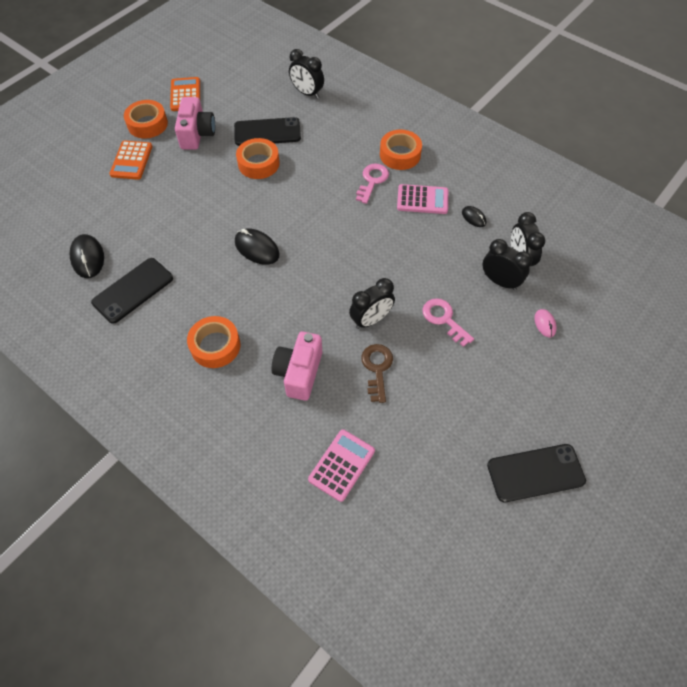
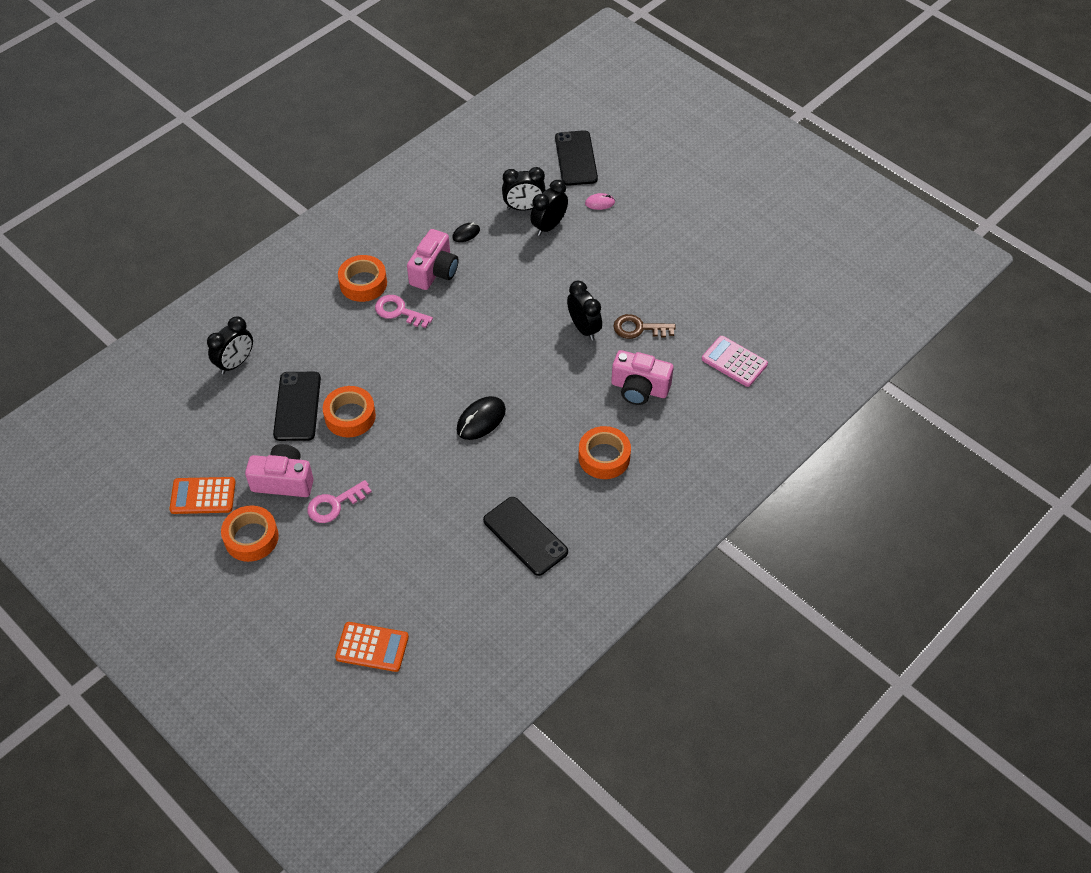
camera: 85 degrees left, 5 degrees down
(88, 258) = (472, 586): black mouse -> none
(131, 160) = (317, 552): orange calculator -> orange calculator (372, 647)
(422, 200) = (434, 271): pink calculator -> pink camera
(444, 319) = (588, 273): pink key -> pink key (334, 504)
(535, 473) = (742, 235): black phone -> black phone (576, 158)

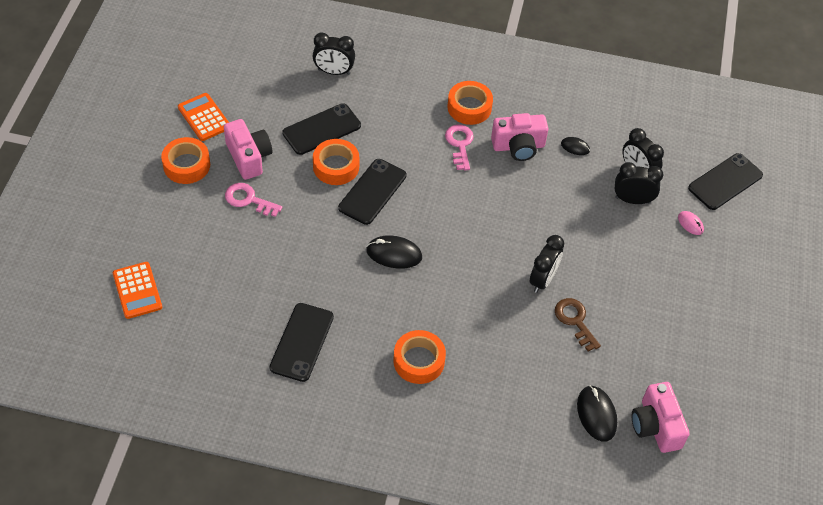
camera: 55 degrees right, 0 degrees up
(401, 402) = (372, 192): none -> black phone
(639, 388) = (510, 353): pink camera -> pink camera (655, 426)
(734, 362) = (596, 414): pink calculator -> black mouse

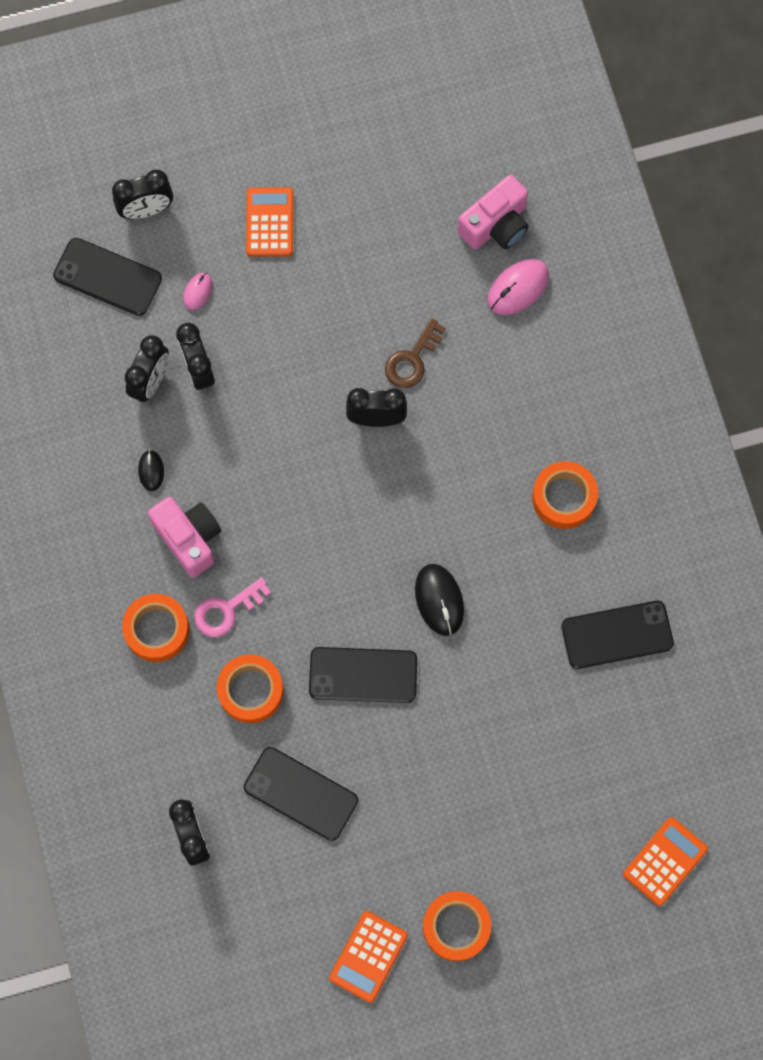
camera: 115 degrees left, 20 degrees up
(248, 200) = (463, 816): pink key -> none
(249, 157) = (398, 857): pink camera -> none
(336, 166) = (350, 741): orange tape -> orange tape (251, 690)
(596, 414) = (518, 288): black mouse -> pink mouse
(724, 286) = (269, 222): none -> orange calculator
(766, 222) = (146, 210): none -> black clock

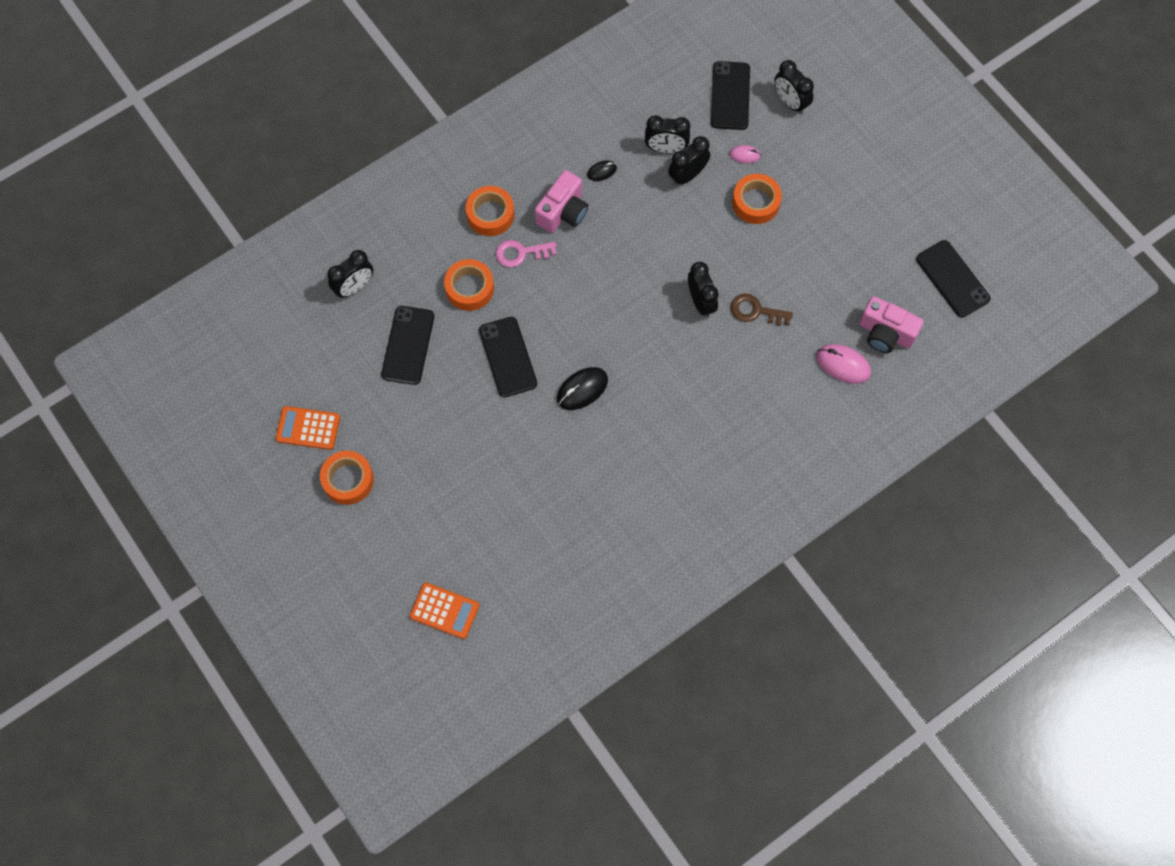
camera: 70 degrees right, 5 degrees down
(226, 610) = (521, 253): pink key -> pink key turned 45 degrees counterclockwise
(269, 222) = (817, 182): orange calculator -> none
(564, 498) = (694, 450): orange tape -> orange tape (756, 202)
(617, 635) = (603, 521): black phone -> black phone (952, 279)

